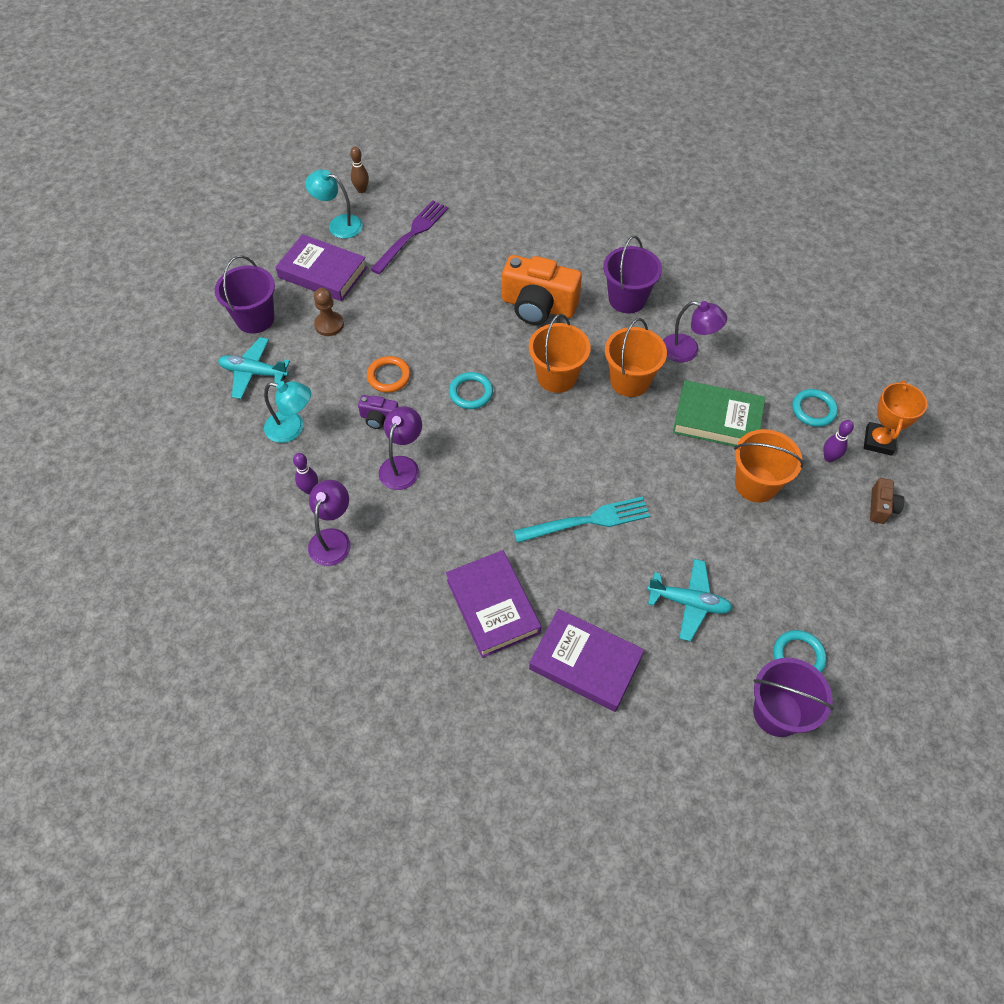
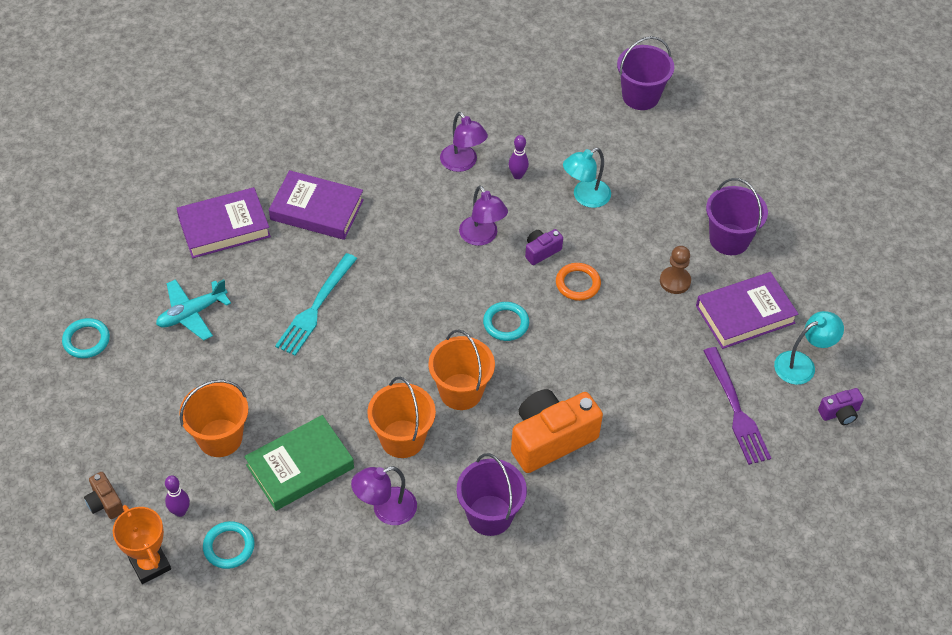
camera: 130 degrees right, 5 degrees down
(254, 373) = (667, 206): turquoise plane -> none
(361, 190) = (839, 413): brown bowling pin -> purple camera
(777, 713) = (74, 296): purple bucket -> purple bucket (640, 96)

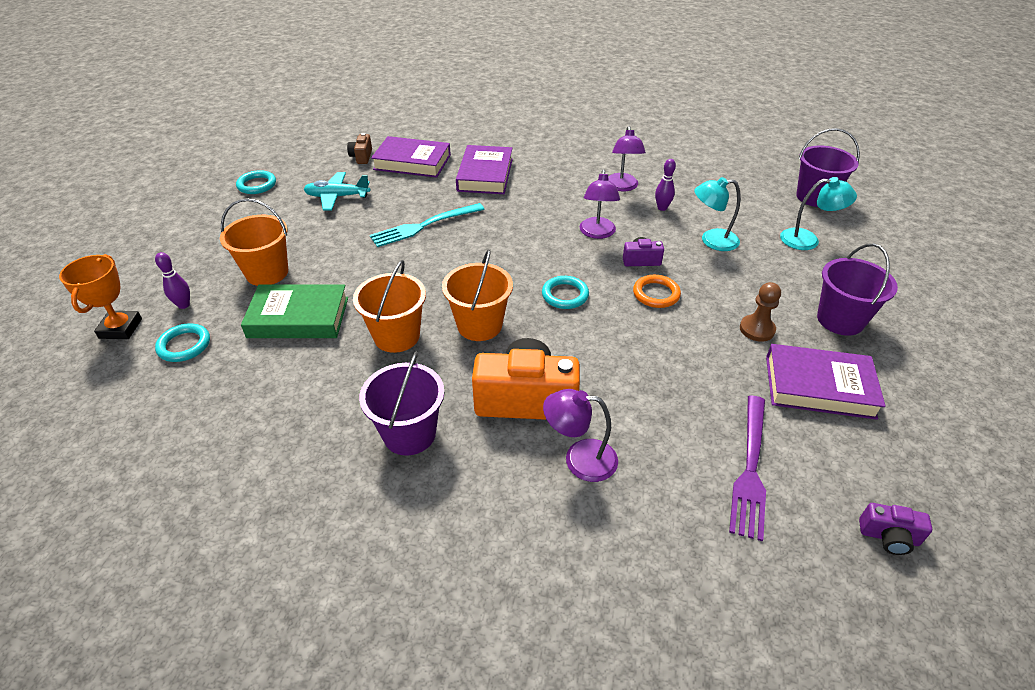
camera: 35 degrees right, 10 degrees down
(105, 503) = (147, 276): brown camera -> brown camera (362, 157)
(317, 210) = (485, 175): purple book -> purple book turned 45 degrees clockwise
(386, 510) = (327, 381): purple lamp -> purple lamp (579, 459)
(802, 364) = (864, 462): turquoise lamp -> turquoise lamp (807, 240)

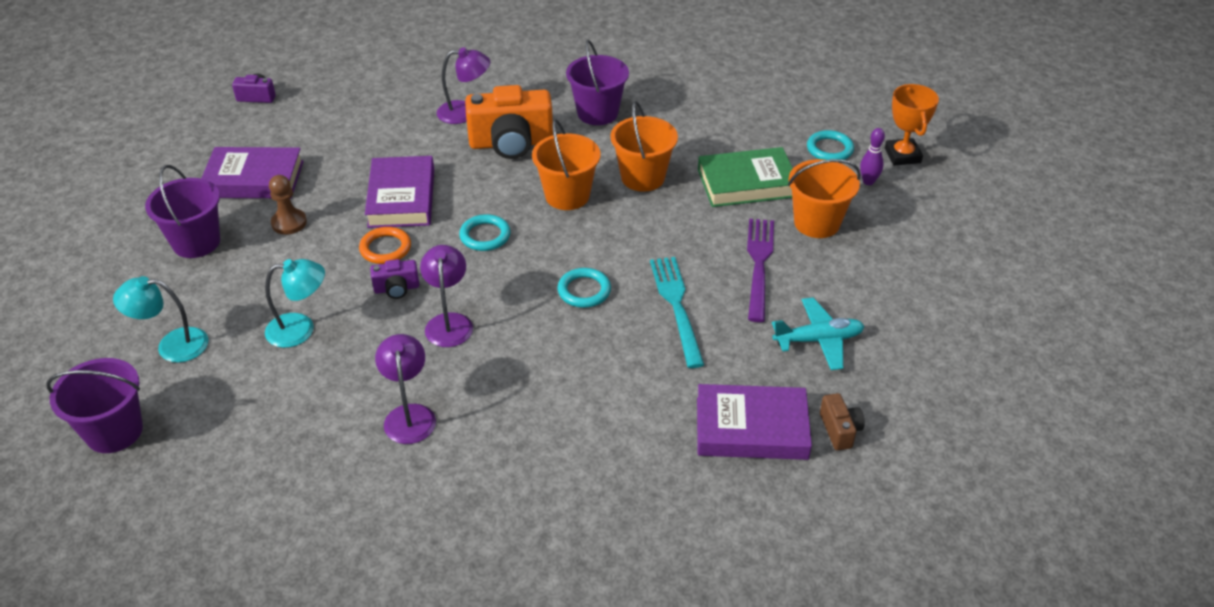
camera: 170 degrees right, 0 degrees up
(257, 185) = (947, 347): turquoise ring -> turquoise ring (584, 291)
(423, 226) = (676, 305): turquoise fork -> turquoise fork turned 60 degrees counterclockwise
(485, 175) = (625, 414): purple book -> purple book (401, 198)
(662, 208) = (355, 378): purple bowling pin -> none
(750, 470) = (337, 120): purple fork -> purple fork (759, 263)

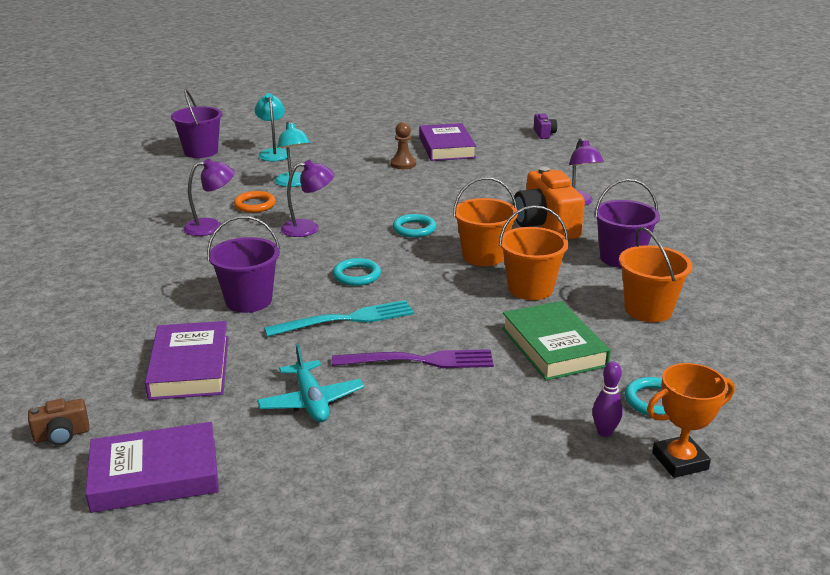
camera: 80 degrees right, 15 degrees down
(196, 242) = (373, 143): purple bucket -> purple bucket (248, 300)
(385, 248) = (386, 197): orange ring -> orange ring (255, 205)
(397, 288) = (342, 206): purple camera -> none
(401, 198) = (448, 194): purple book -> purple book (155, 474)
(817, 223) = (504, 395): orange bucket -> orange bucket (648, 310)
(839, 430) = (184, 417): brown camera -> brown camera (62, 435)

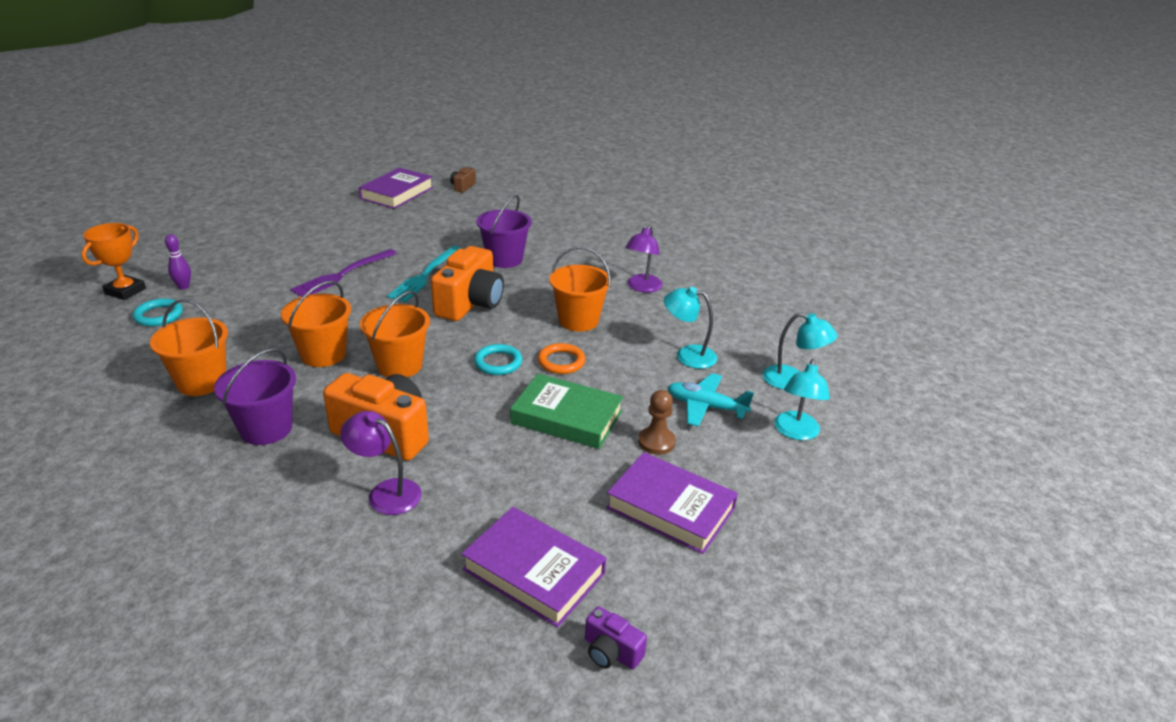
camera: 130 degrees right, 5 degrees up
(190, 367) = (464, 223): purple book -> purple book (534, 571)
(201, 152) = (841, 344): purple bucket -> none
(255, 205) = (661, 318): orange ring -> orange ring (561, 362)
(308, 228) = (578, 320): purple lamp -> orange bucket
(311, 401) = (374, 236): turquoise plane -> turquoise plane (706, 406)
(329, 141) = (796, 432): none -> turquoise lamp
(357, 275) = (470, 303): turquoise ring -> orange camera
(553, 347) = (260, 319): green book -> green book (567, 417)

